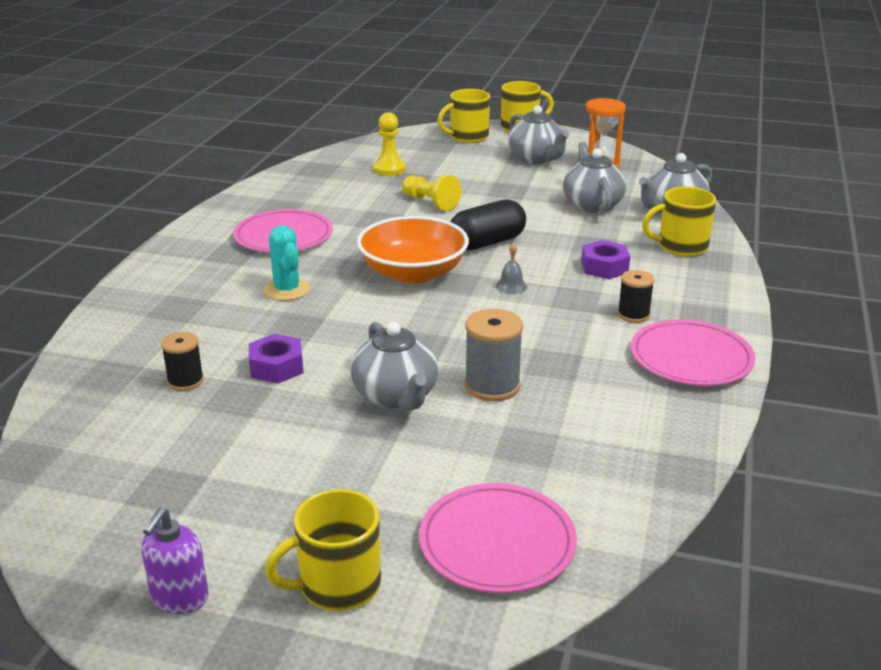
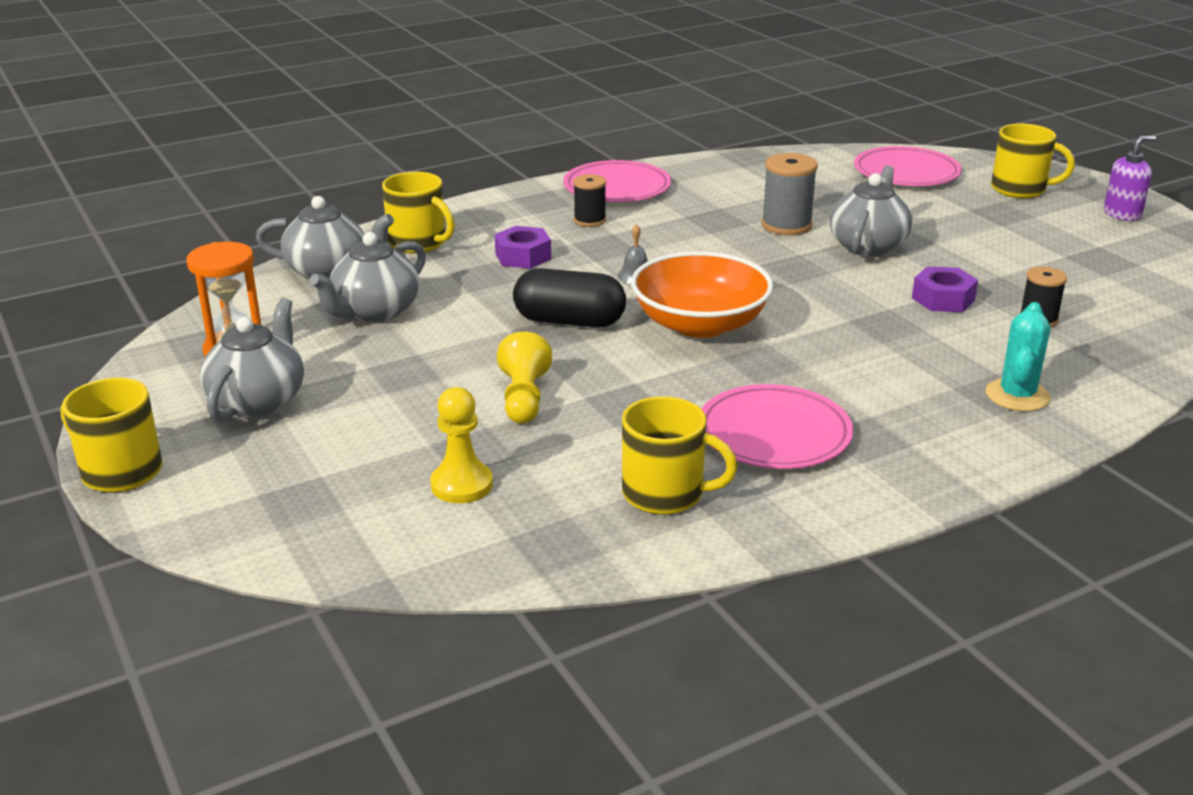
camera: 135 degrees left, 0 degrees up
(287, 290) = (853, 362): turquoise cactus -> turquoise cactus (1017, 396)
(467, 137) = (227, 494): yellow mug -> yellow mug (665, 494)

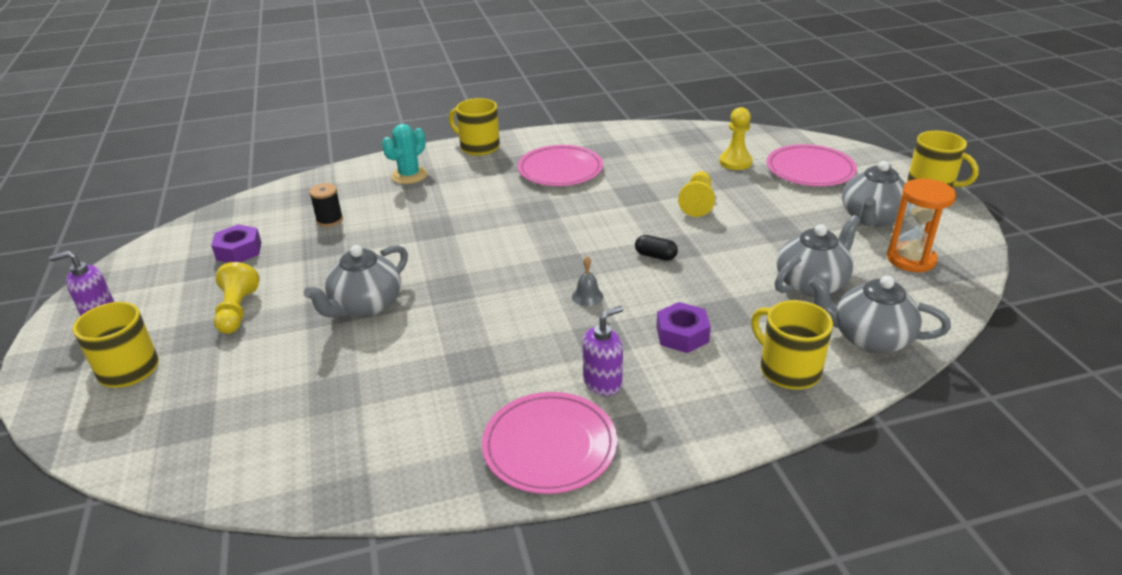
camera: 165 degrees left, 5 degrees up
(569, 321) = (655, 256): black capsule -> black capsule, size x0.50
(590, 220) = (603, 382): black spool -> purple soap dispenser
(665, 494) = (632, 149): yellow mug -> yellow mug (478, 147)
(700, 324) = (560, 242): orange bowl -> none
(786, 225) = (411, 345): grey spool -> none
(906, 172) = (197, 422): pink plate -> pink plate (810, 170)
(943, 299) = (370, 243): purple nut -> purple nut (239, 251)
(994, 230) = (237, 311): none -> yellow pawn

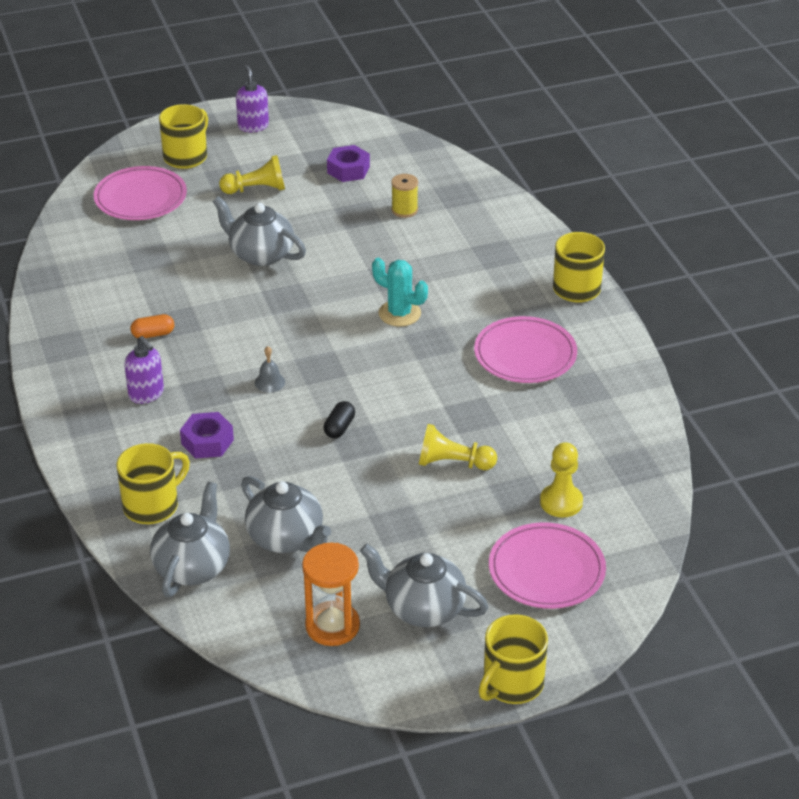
camera: 85 degrees right, 5 degrees up
(329, 220) = (404, 210): black spool -> yellow spool
(409, 175) = (501, 246): turquoise cactus -> turquoise cactus (399, 313)
(492, 382) = (153, 334): none -> orange capsule
(549, 446) = (77, 368): pink plate -> pink plate (140, 198)

